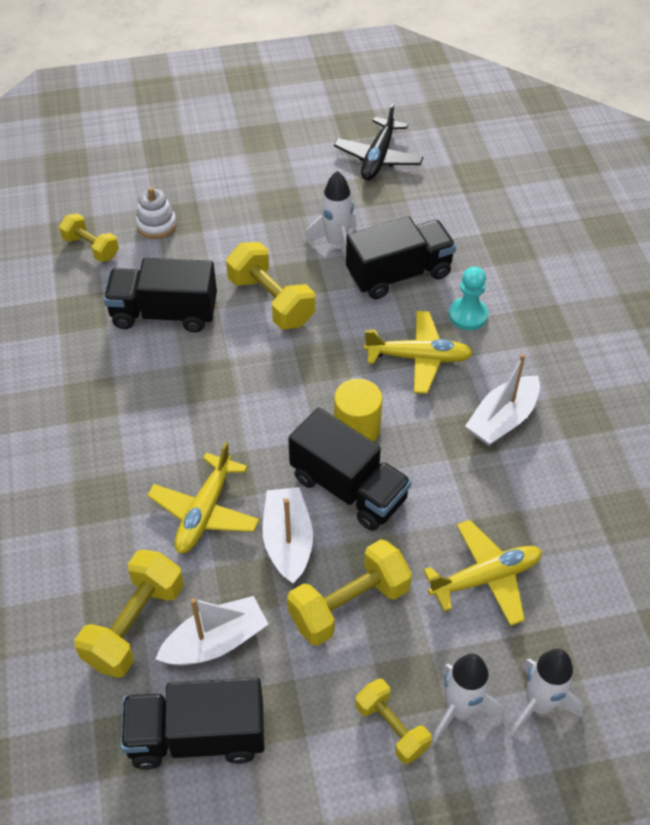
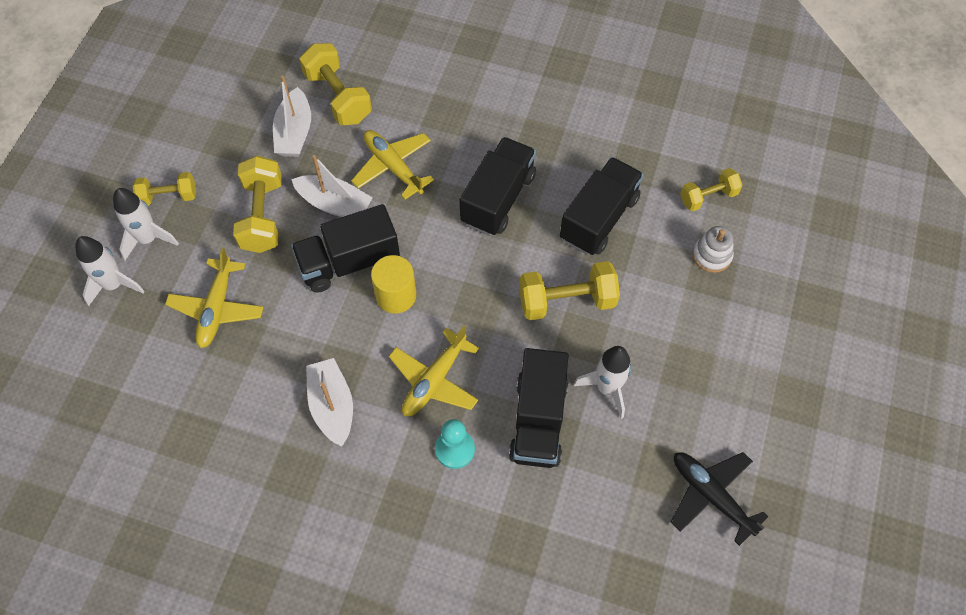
camera: 120 degrees right, 10 degrees up
(197, 736) = (244, 99): black truck -> black truck (498, 199)

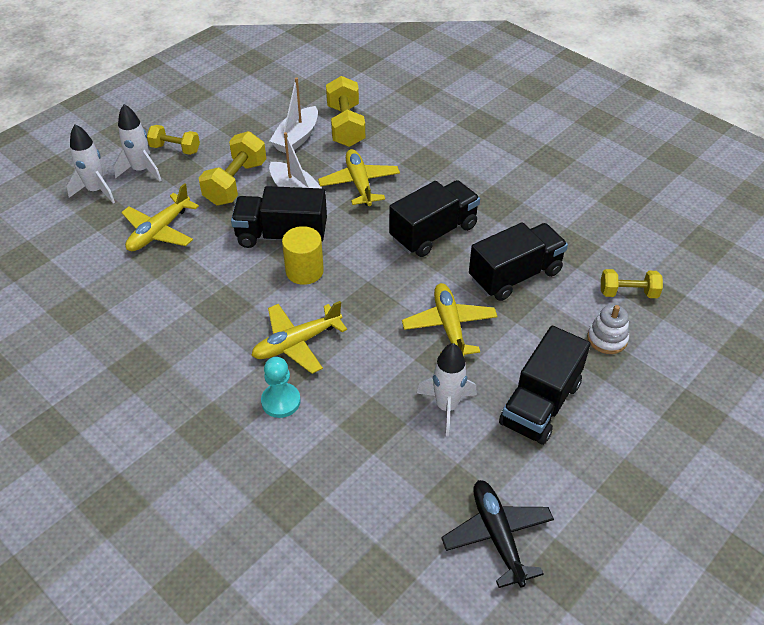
camera: 25 degrees right, 15 degrees down
(332, 406) = (201, 330): white boat -> none
(538, 420) = (368, 408): black truck -> black truck (540, 404)
(566, 301) = (449, 326): yellow dumbbell -> yellow plane

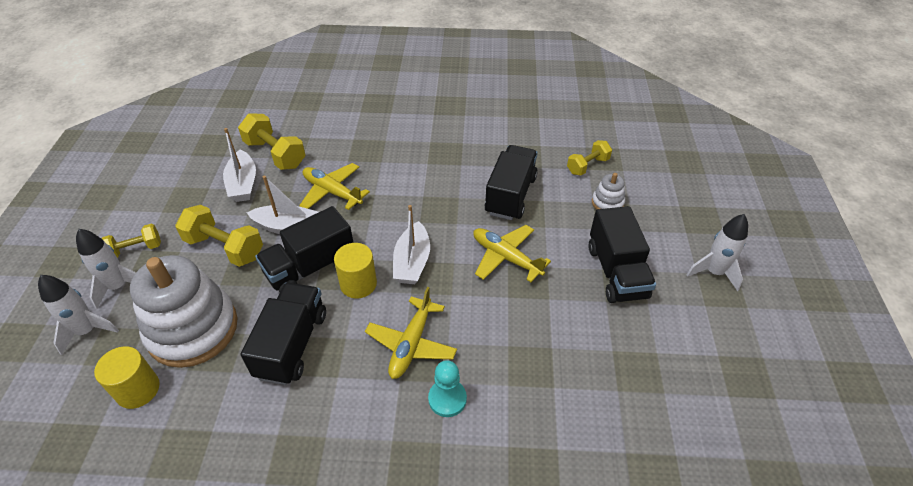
camera: 40 degrees left, 0 degrees up
(90, 251) = (138, 389): none -> yellow cylinder
(159, 231) = (193, 329): yellow plane -> white stacking toy
(236, 183) = (225, 248): yellow dumbbell -> yellow dumbbell turned 45 degrees counterclockwise
(364, 280) = (412, 262): none -> white boat
(433, 232) = (425, 197): black truck -> black truck (292, 344)
(446, 407) = (564, 316): white rocket -> white rocket (714, 272)
(497, 536) = (688, 381): black plane -> none

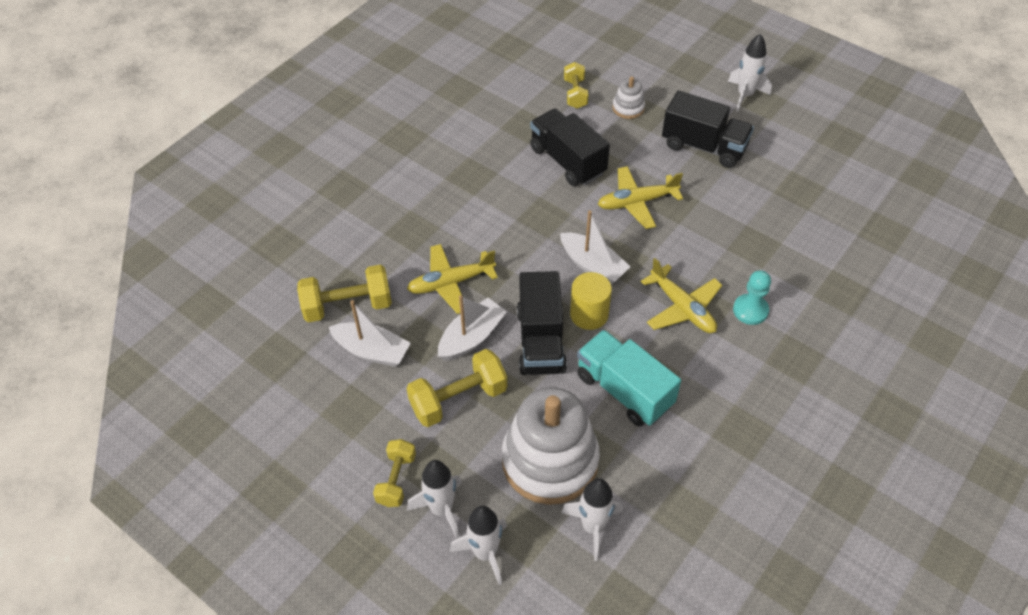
camera: 55 degrees left, 5 degrees up
(138, 389) = (593, 527): yellow cylinder -> white rocket
(292, 344) = (624, 390): black truck -> turquoise truck

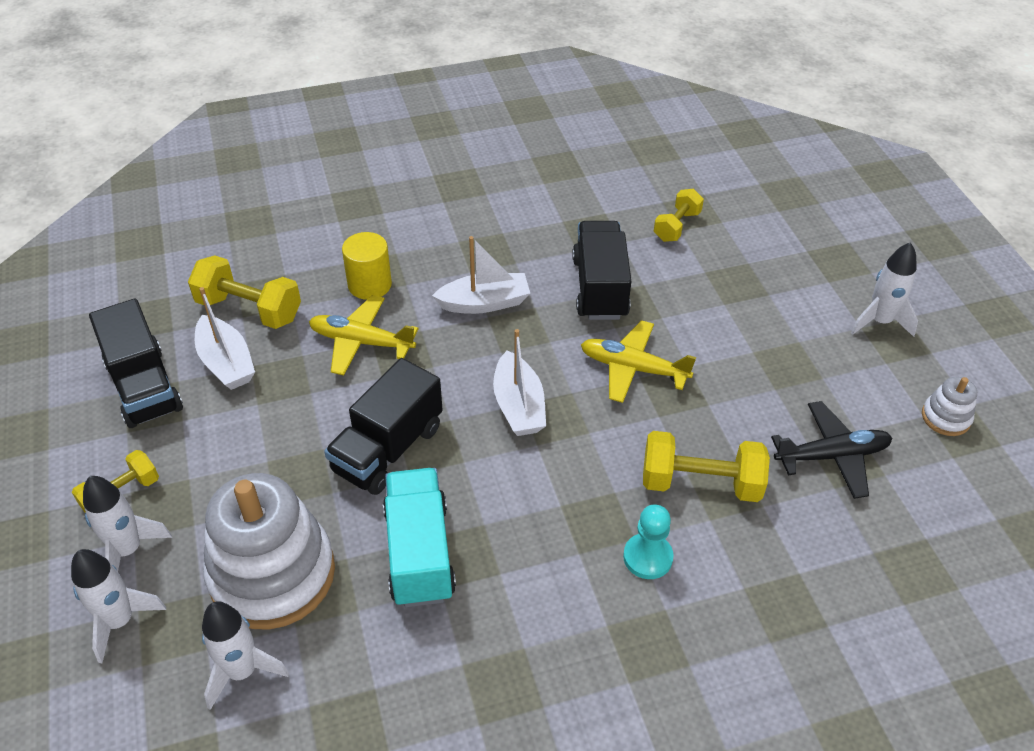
camera: 35 degrees right, 5 degrees down
(458, 399) = (253, 456): yellow dumbbell -> yellow dumbbell (700, 483)
(471, 337) = (326, 405): white boat -> white boat (484, 303)
(589, 314) = (464, 452): yellow cylinder -> yellow cylinder (369, 284)
(628, 108) = (722, 268): white stacking toy -> white stacking toy (945, 417)
(682, 308) = (571, 507): yellow plane -> none
(704, 146) = (771, 351): black truck -> black truck (144, 387)
(790, 192) = (832, 456): none -> black plane

